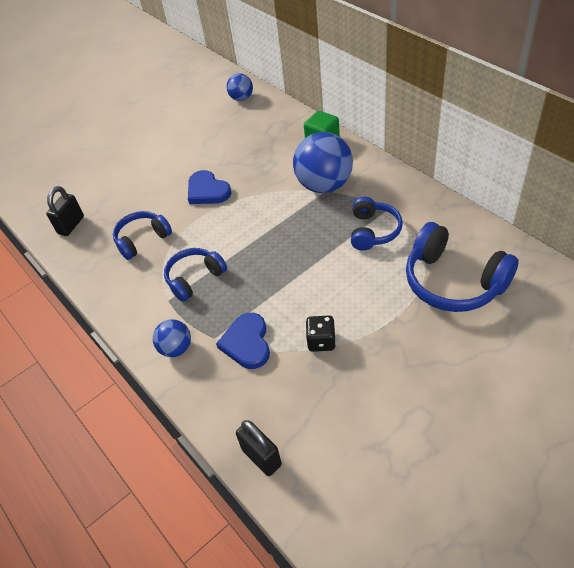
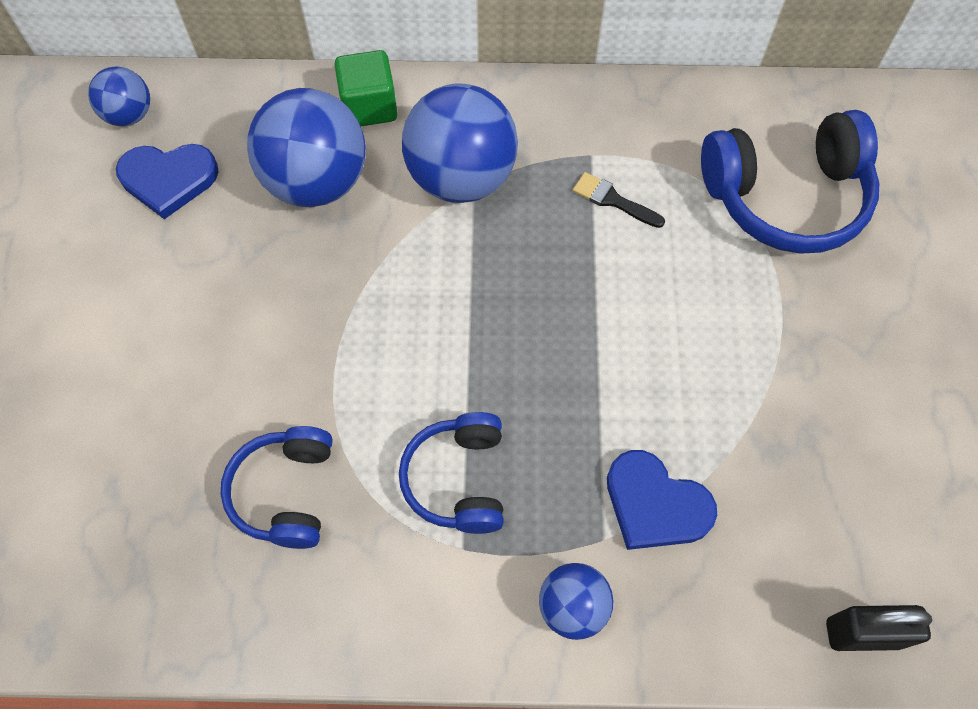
camera: 55 degrees left, 15 degrees up
(71, 225) = (111, 580): black padlock -> none
(207, 191) = (287, 322): blue heart -> blue heart (168, 179)
(272, 154) = (316, 182): none -> blue ball
(321, 341) = (740, 413): black dice -> none
(373, 231) = (613, 200): blue headphones -> black brush

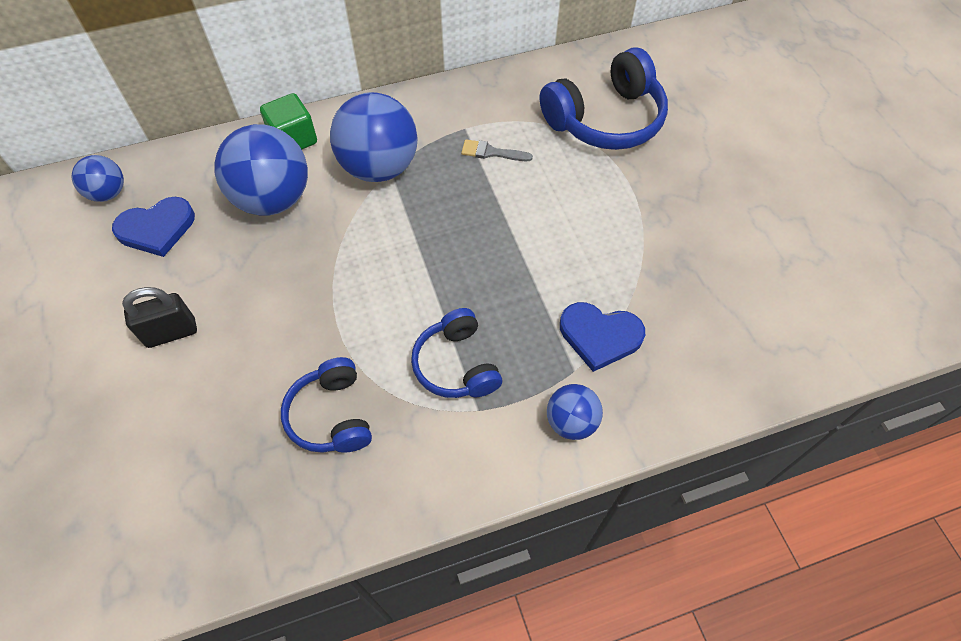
camera: 20 degrees left, 5 degrees down
(613, 200) = (491, 152): black brush -> grey brush
(862, 633) = (768, 372): black padlock -> black padlock (171, 333)

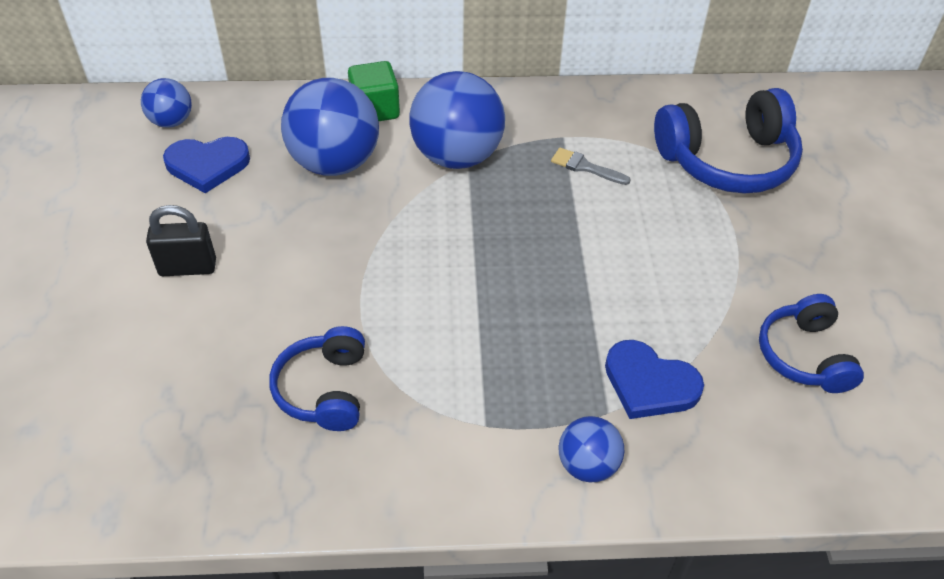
camera: 15 degrees right, 10 degrees down
(456, 365) = (476, 373): blue headphones -> blue headphones (804, 355)

